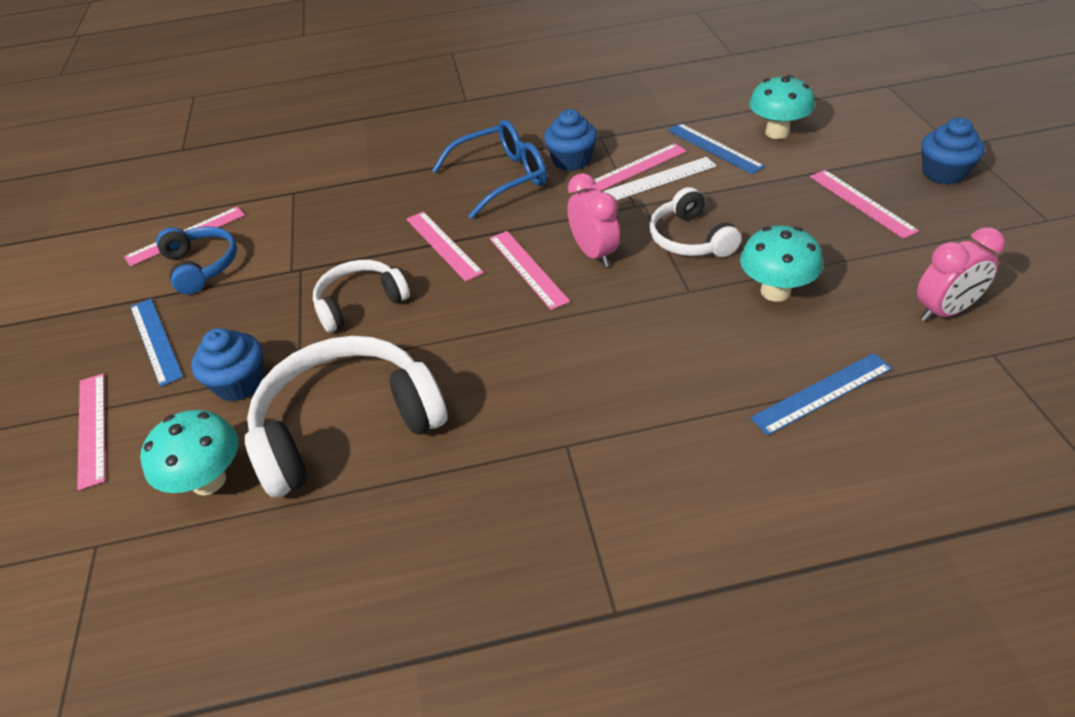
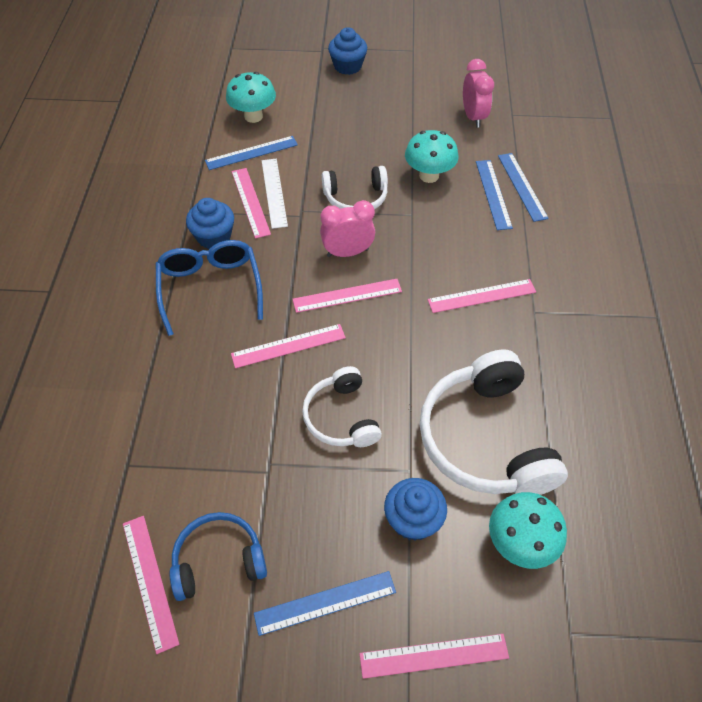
camera: 80 degrees left, 10 degrees up
(782, 363) = (493, 194): none -> blue ruler
(861, 203) = (359, 109): pink ruler -> pink ruler (482, 296)

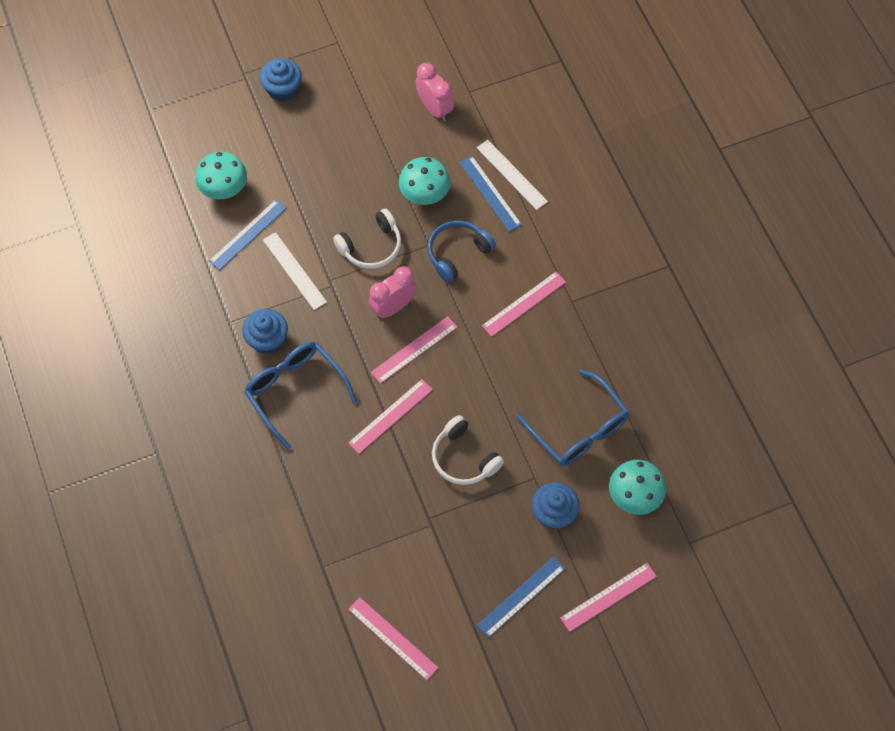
camera: 25 degrees left, 10 degrees up
(218, 560) = (432, 602): blue headphones -> blue headphones (457, 253)
(250, 202) = (279, 290): pink ruler -> none
(485, 439) = (578, 428): white headphones -> blue glasses
(522, 186) = (511, 174): blue ruler -> white ruler

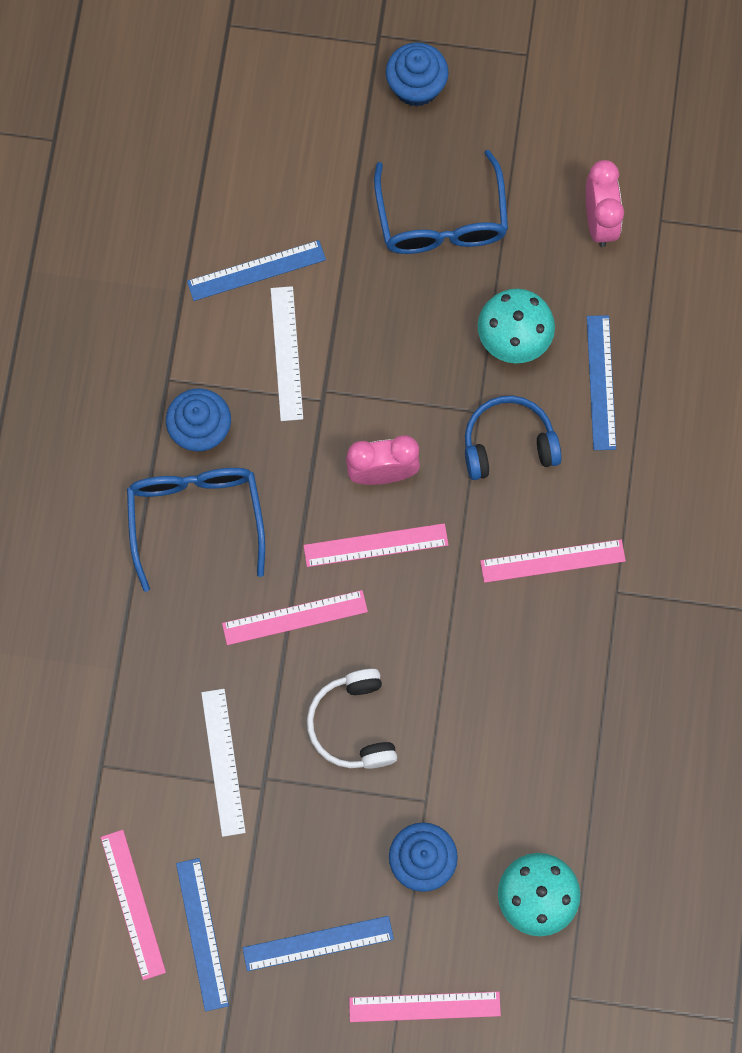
camera: 30 degrees right, 10 degrees up
(224, 190) = (261, 192): turquoise mushroom -> none
(371, 246) = (403, 373): white headphones -> none
(446, 631) = (202, 934): none -> blue ruler
(511, 174) = (645, 371): white ruler -> white ruler (223, 762)
(578, 428) = (520, 768): blue glasses -> blue glasses (441, 219)

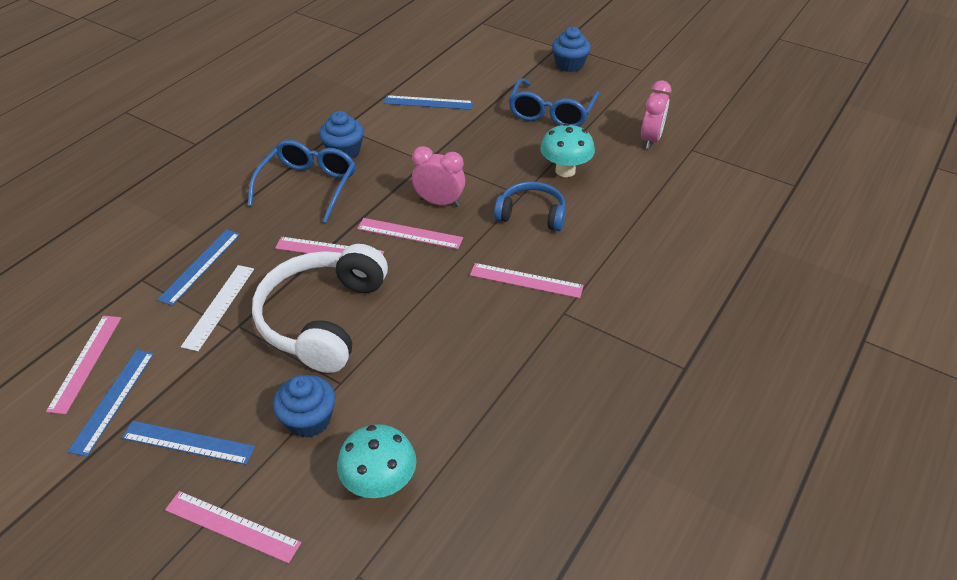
camera: 25 degrees right, 30 degrees down
(286, 353) = (420, 137): white ruler -> none
(353, 724) = (322, 318): white headphones -> white headphones, size x1.74
(601, 382) = (612, 206): blue ruler -> blue ruler (200, 266)

